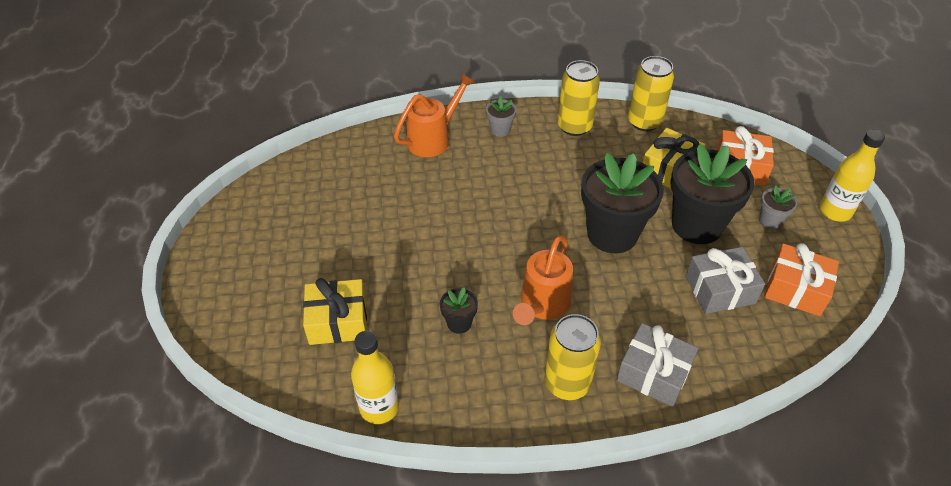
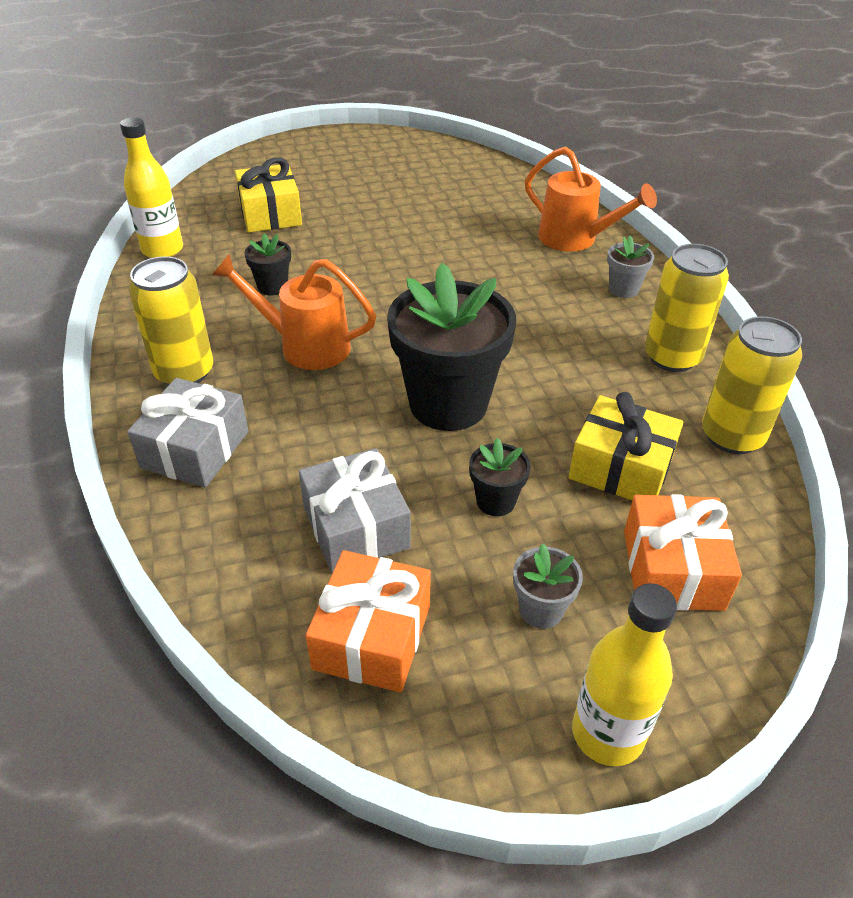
camera: 80 degrees right, 5 degrees down
(696, 225) = (495, 501): black flower pot -> black flower pot, size x0.44

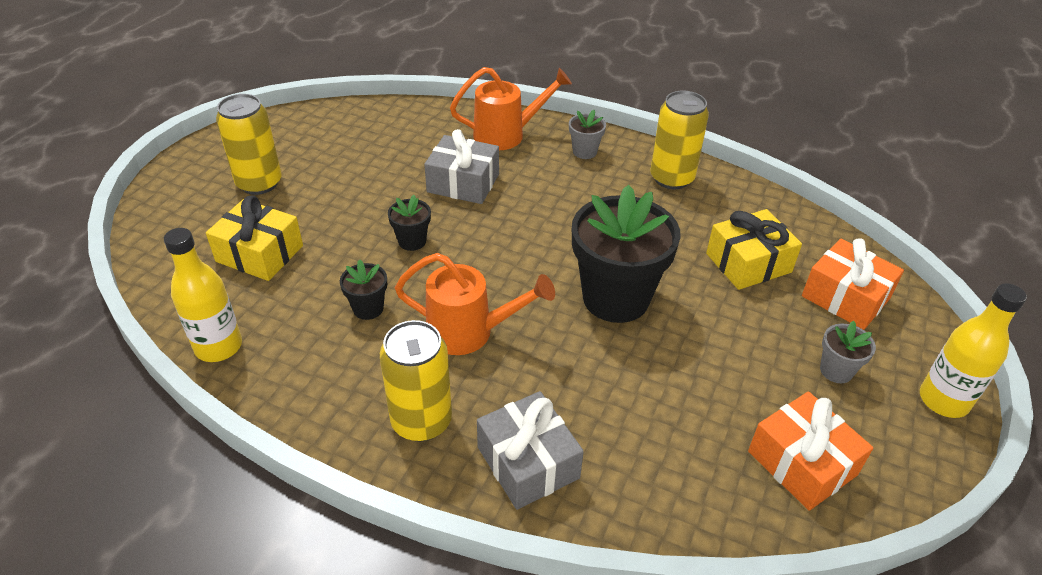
camera: 50 degrees left, 0 degrees up
(305, 346) = (469, 332): orange watering can -> orange watering can turned 135 degrees counterclockwise
(356, 527) = (695, 415): grey gift -> grey gift (463, 183)
(495, 501) = (730, 333): black flower pot -> black flower pot (412, 241)
(732, 436) = (762, 204): yellow can -> yellow can (259, 183)

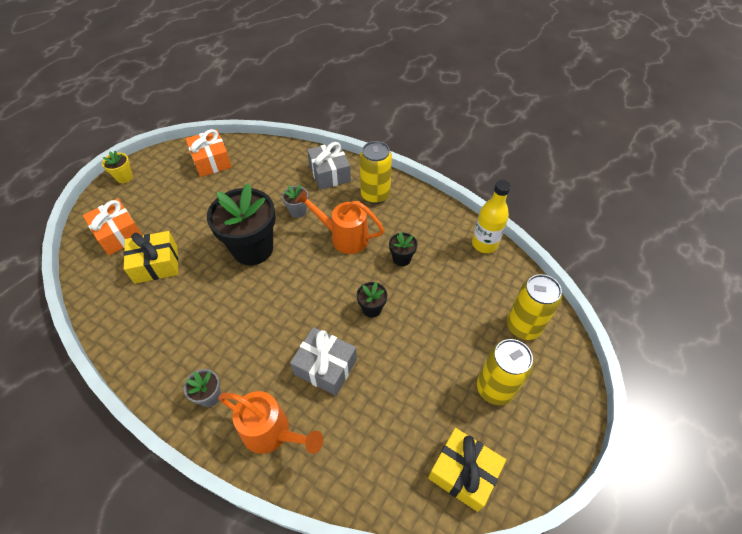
camera: 170 degrees left, 10 degrees up
(260, 253) = (477, 310): yellow gift -> yellow gift (463, 473)
(506, 135) = (272, 432): orange watering can -> orange watering can turned 150 degrees counterclockwise
(671, 178) = (155, 351): yellow can -> yellow can (523, 326)
(836, 370) = (162, 195): grey flower pot -> grey flower pot (298, 211)
(943, 400) = (124, 177): yellow bottle -> yellow flower pot

